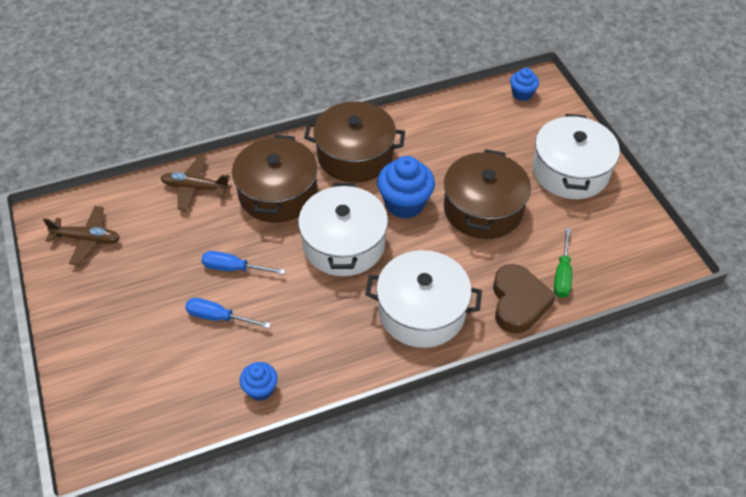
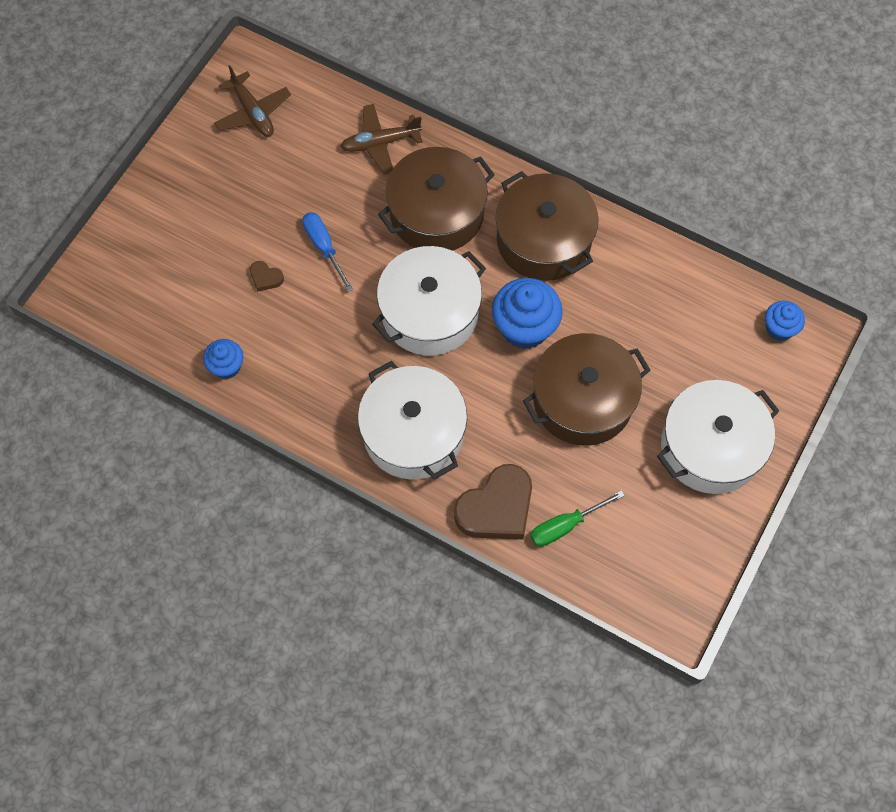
camera: 50 degrees right, 15 degrees up
(195, 188) = (380, 143): brown plane -> brown plane turned 75 degrees counterclockwise
(218, 317) = (266, 278): blue screwdriver -> brown heart

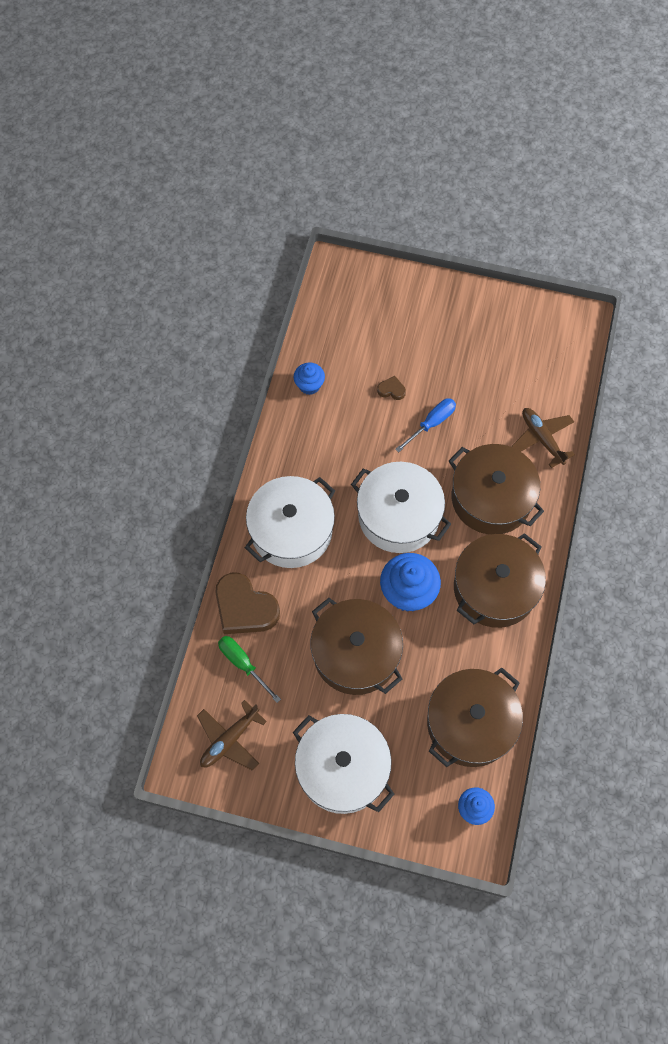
camera: 75 degrees right, 0 degrees up
(253, 112) = (535, 338): brown plane -> brown plane (229, 739)
(266, 278) = (391, 390): brown heart -> brown heart turned 90 degrees clockwise
(688, 306) = (470, 723): none -> brown pot

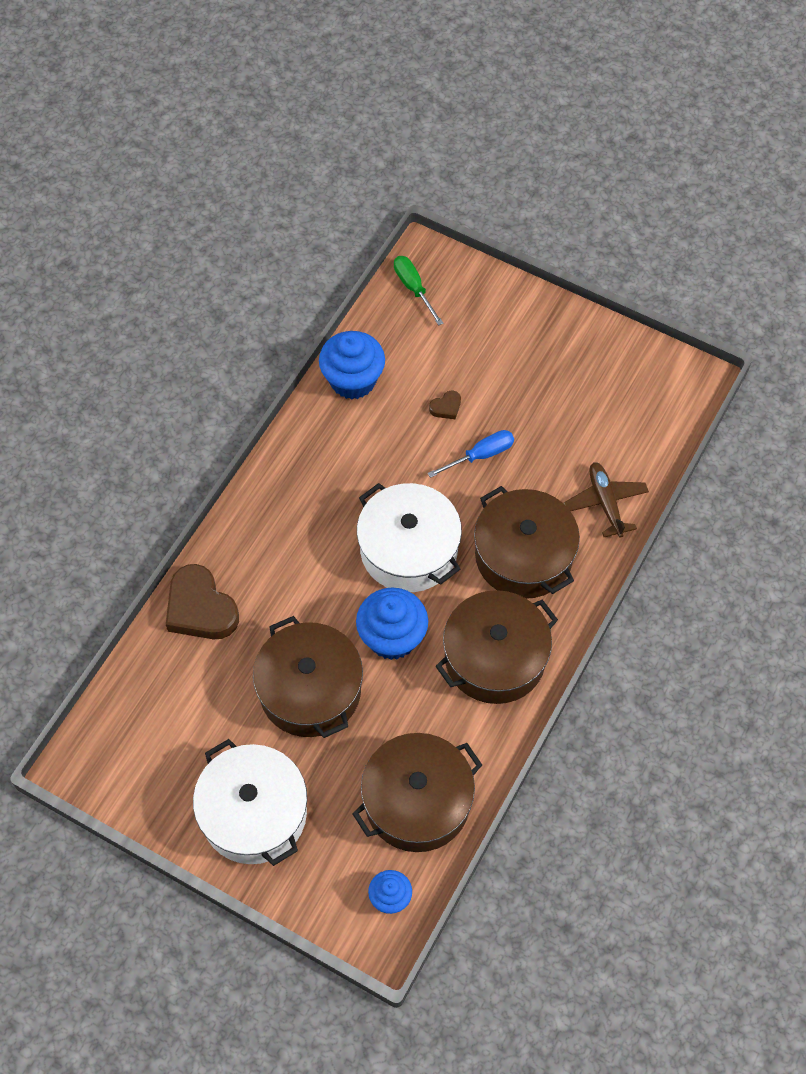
camera: 15 degrees right, 5 degrees down
(229, 739) = (137, 748): brown plane -> none
(243, 664) = (178, 669): green screwdriver -> green screwdriver (413, 288)
(291, 531) = (280, 536): white pot -> none
(309, 385) = (353, 380): blue cupcake -> blue cupcake, size x1.76
(391, 390) = (446, 407): brown heart -> brown heart turned 120 degrees clockwise

